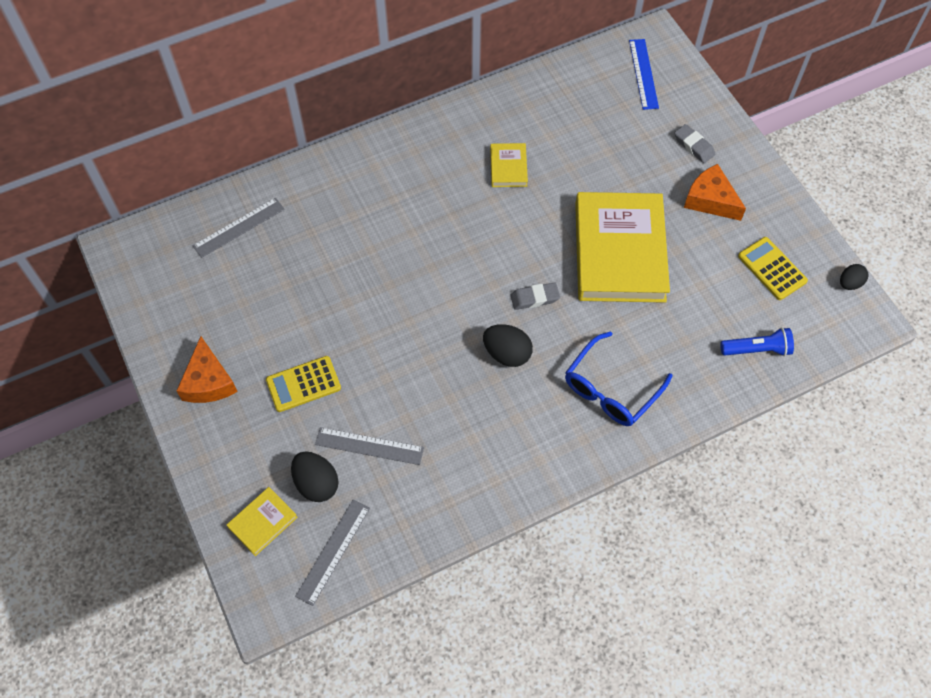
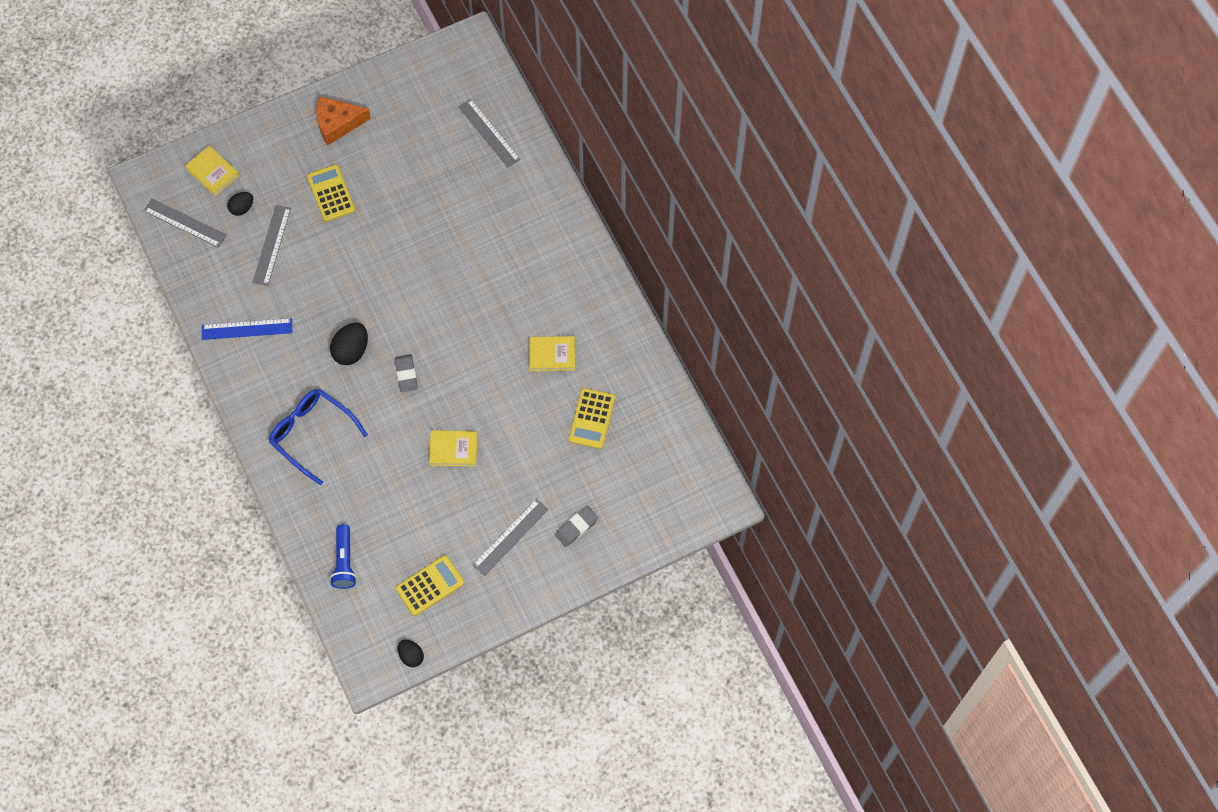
camera: 90 degrees right, 5 degrees up
(316, 483) = (242, 208): black egg -> black egg, size x0.63
(577, 134) = (592, 418): none -> yellow calculator
(619, 252) = (453, 449): yellow book -> yellow book, size x0.43
(643, 74) = (670, 486): blue ruler -> blue ruler (247, 329)
(710, 200) = (510, 537): orange cheese -> grey ruler

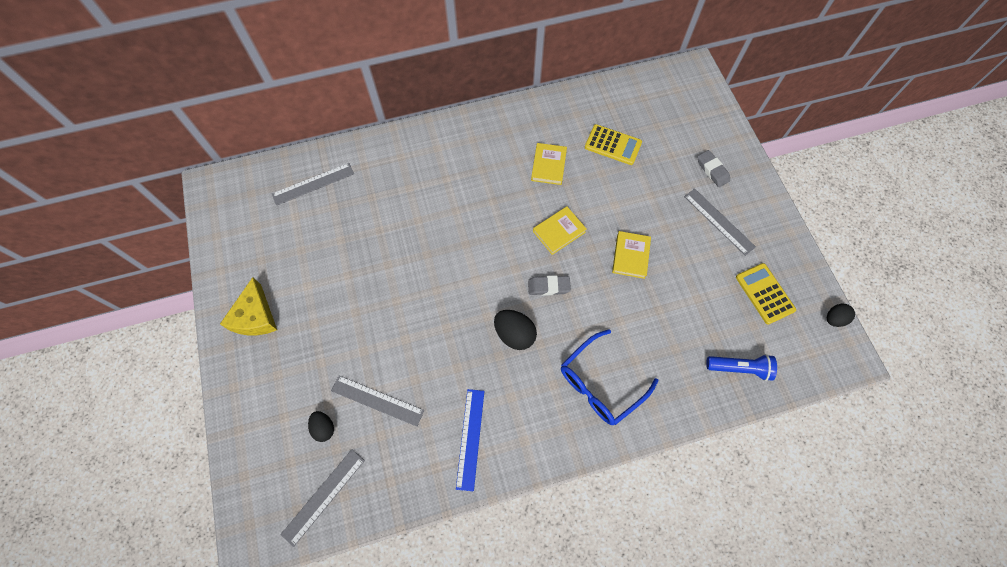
camera: 80 degrees left, 0 degrees up
(213, 172) = (269, 456): yellow book -> yellow book (559, 232)
(331, 193) = (334, 333): yellow calculator -> none
(337, 123) = (255, 316): orange cheese -> yellow cheese

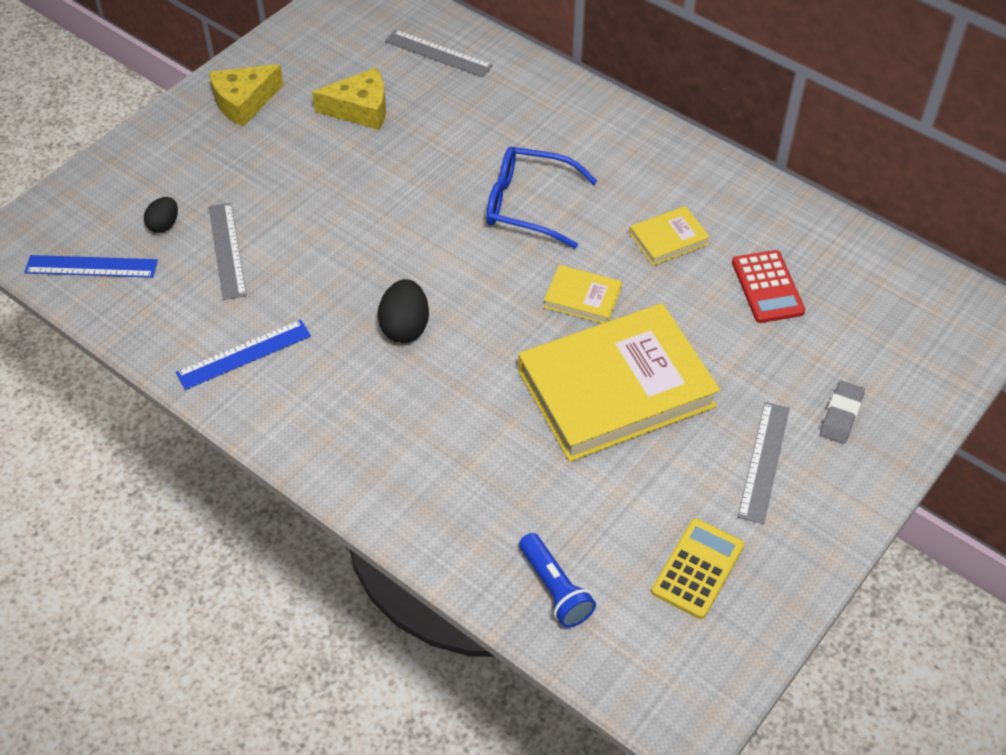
camera: 55 degrees right, 15 degrees down
(322, 253) = (360, 109): none -> yellow cheese
(323, 496) = (91, 266): grey ruler -> blue ruler
(548, 287) = (496, 327): grey eraser -> none
(601, 383) = (410, 444): blue glasses -> blue glasses (529, 205)
(613, 145) = (767, 287): yellow calculator -> red calculator
(630, 256) = (616, 388): yellow book -> yellow book, size x2.33
(834, 319) = (735, 676): black egg -> none

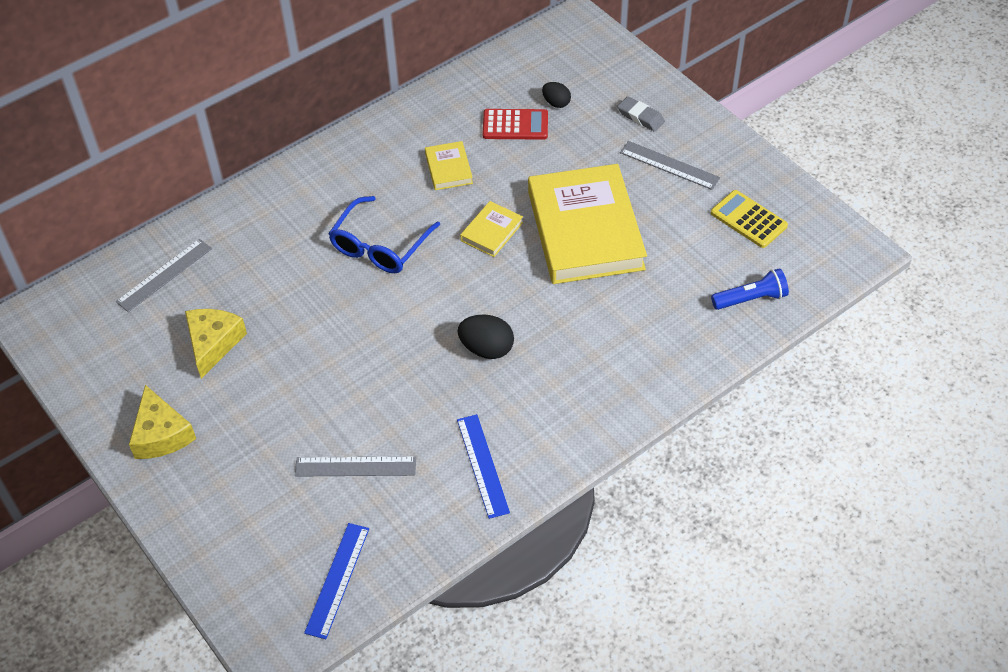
camera: 75 degrees left, 0 degrees up
(164, 225) = (304, 515): black egg -> black egg (556, 103)

